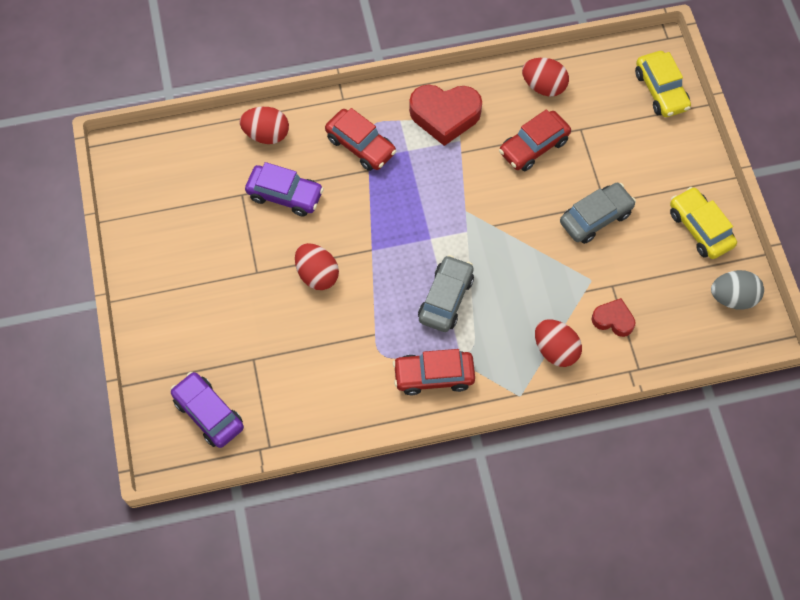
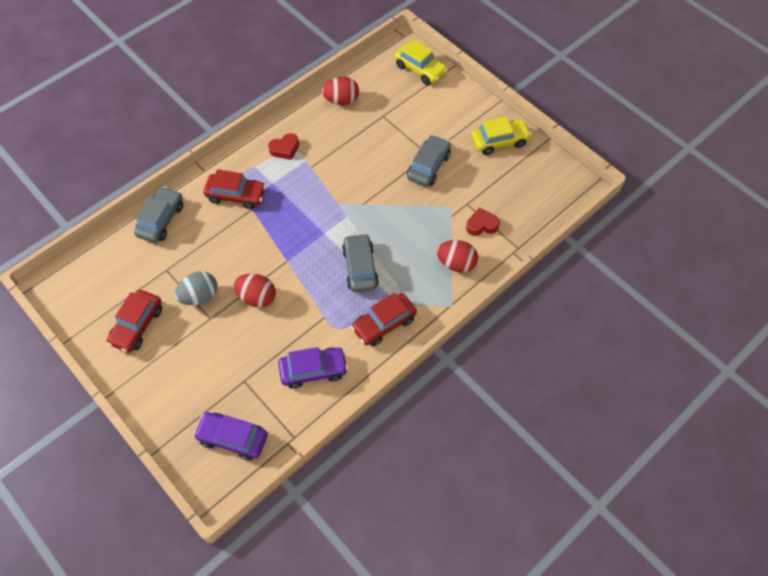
camera: 30 degrees left, 5 degrees down
(266, 134) = (161, 220): red egg -> grey car
(285, 195) = (200, 254): purple car -> purple car (313, 370)
(445, 116) = (285, 149): red heart -> red heart, size x0.55
(533, 146) = (358, 141): red car -> red car (137, 325)
(700, 228) = (499, 141): yellow car -> yellow car turned 135 degrees clockwise
(732, 297) = (548, 173): grey egg -> grey egg (199, 296)

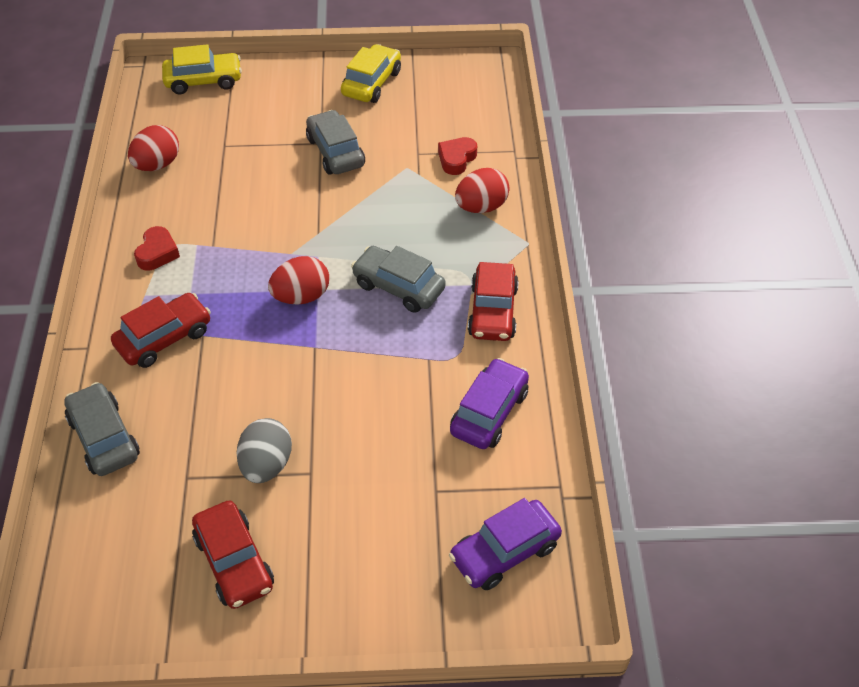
camera: 50 degrees left, 10 degrees down
(257, 297) = (333, 406): red egg -> red egg (301, 296)

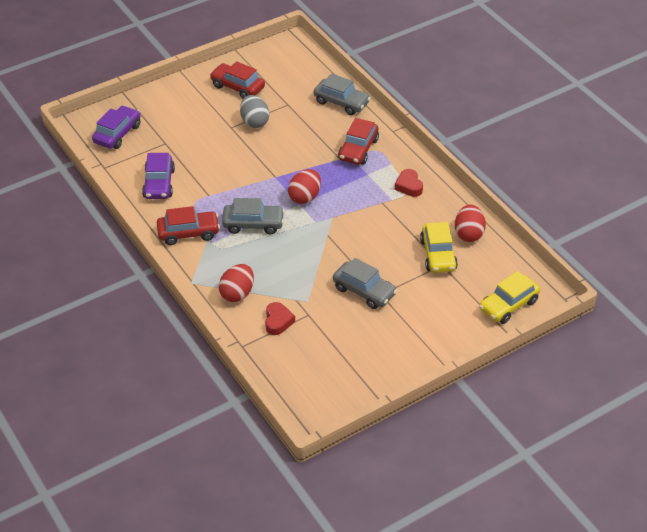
camera: 150 degrees right, 5 degrees down
(371, 83) = (387, 357): yellow car -> yellow car (438, 255)
(493, 311) = (188, 233): red car -> red car turned 105 degrees clockwise

